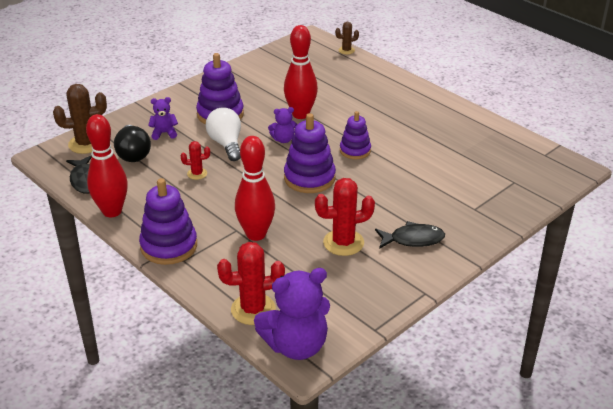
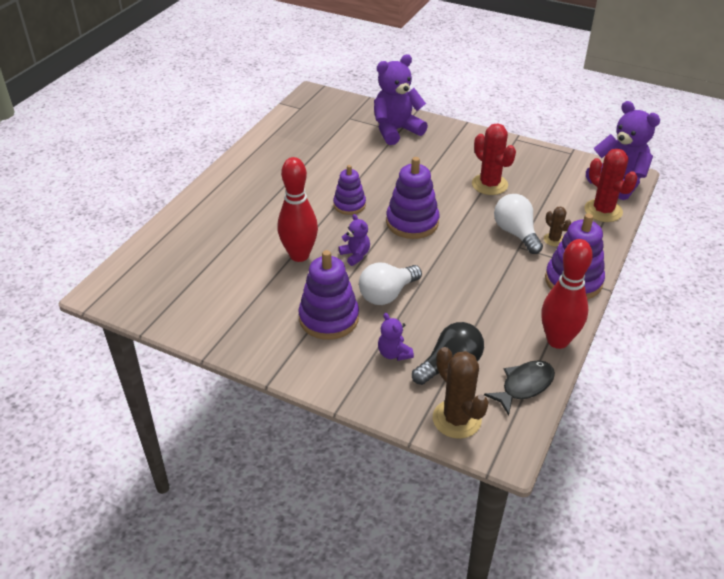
camera: 110 degrees left, 5 degrees up
(197, 174) = (453, 299): red cactus -> none
(256, 234) = (516, 233): red bowling pin -> white light bulb
(346, 50) = (133, 254): brown cactus -> brown cactus (554, 240)
(413, 239) = (459, 153): black fish -> none
(476, 207) = (396, 130): none -> purple teddy bear

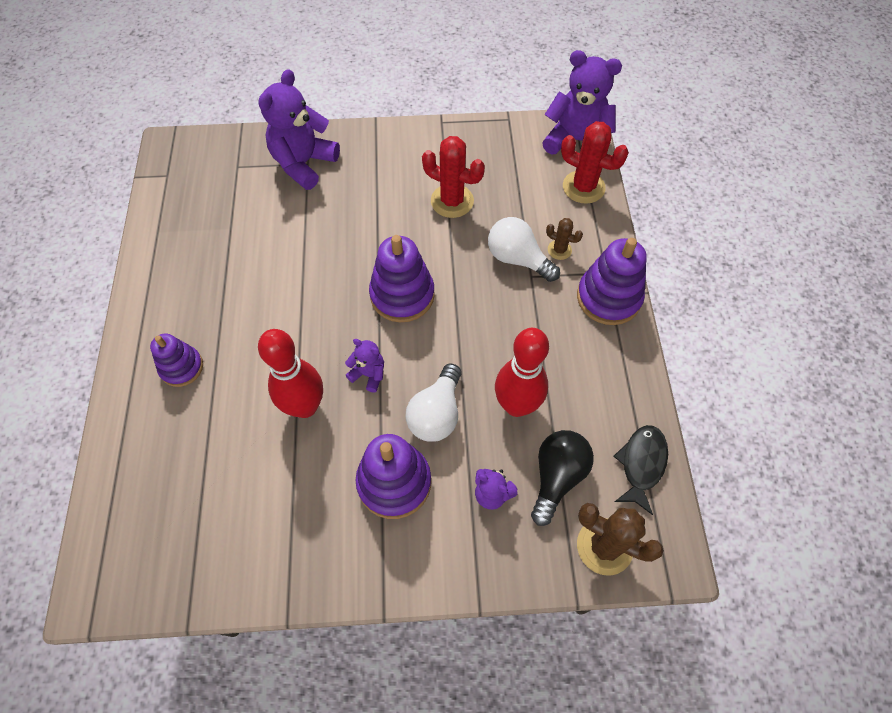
camera: 30 degrees left, 20 degrees up
(349, 205) = (317, 302): purple stacking toy -> purple stacking toy (181, 367)
(557, 340) = (638, 386): red bowling pin -> red bowling pin (516, 405)

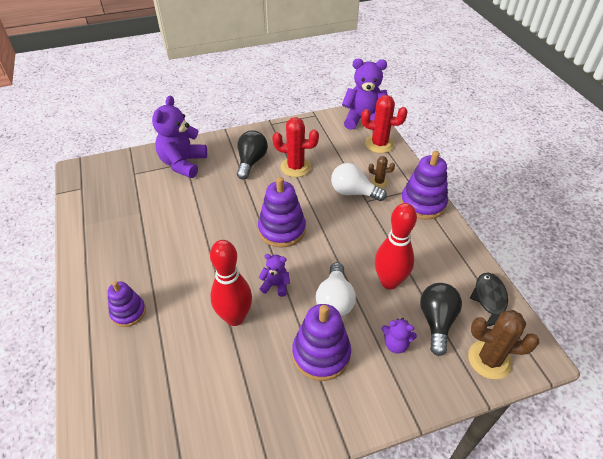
camera: 15 degrees left, 15 degrees down
(394, 179) = (251, 162): none -> black light bulb

